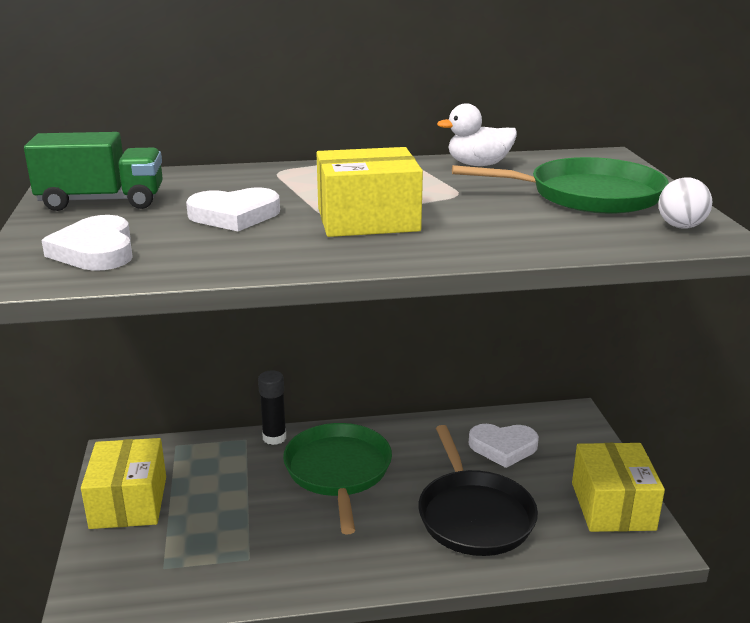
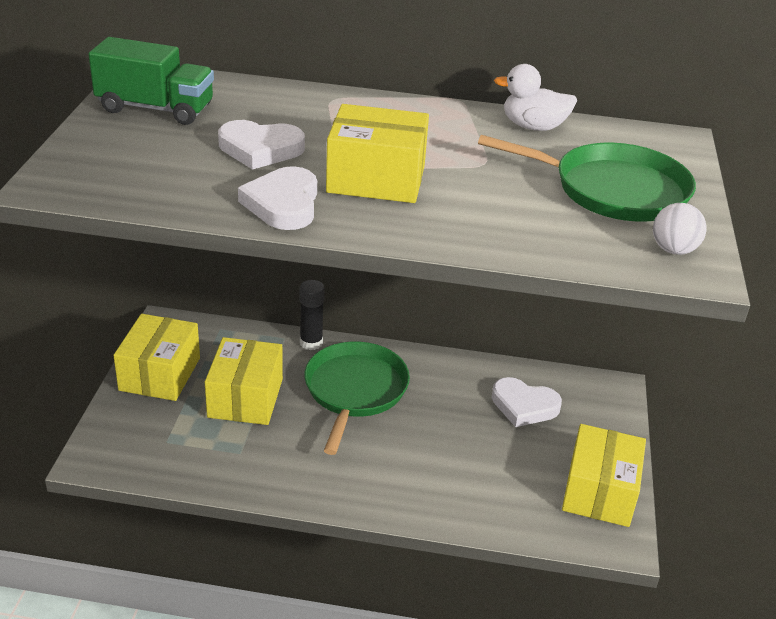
camera: 15 degrees right, 10 degrees up
(96, 251) = (122, 168): white heart -> white heart (283, 204)
(231, 504) = (245, 398): none -> yellow box
(474, 515) = (459, 465): black pan -> none

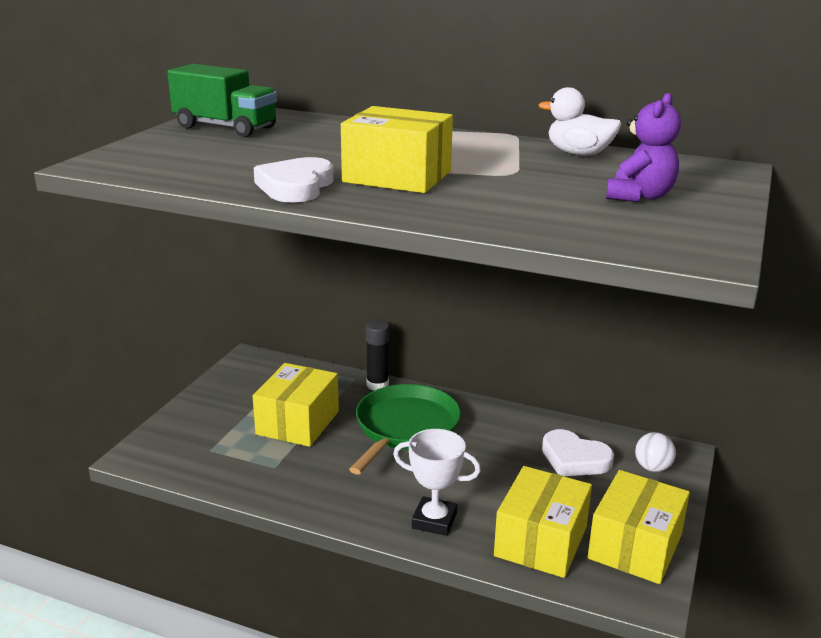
camera: 15 degrees right, 10 degrees down
(159, 374) = (227, 396): yellow box -> yellow box (540, 541)
(260, 149) = (300, 154): white heart -> none
(415, 491) = (434, 521): none -> white trophy
(613, 190) = (639, 197): green pan -> purple teddy bear
(673, 250) = (685, 240): white ball -> white ball (652, 468)

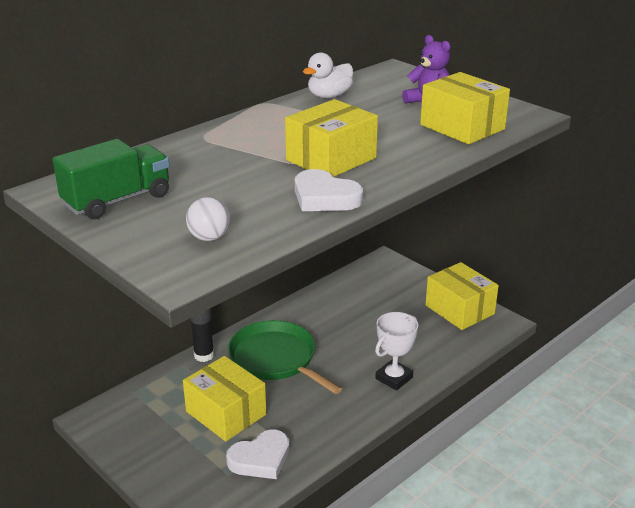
camera: 65 degrees left, 5 degrees up
(540, 541) = (437, 342): yellow box -> yellow box (462, 127)
(574, 459) = (364, 299): white heart -> white heart (260, 458)
(652, 468) = (392, 275): white ball -> white ball (209, 238)

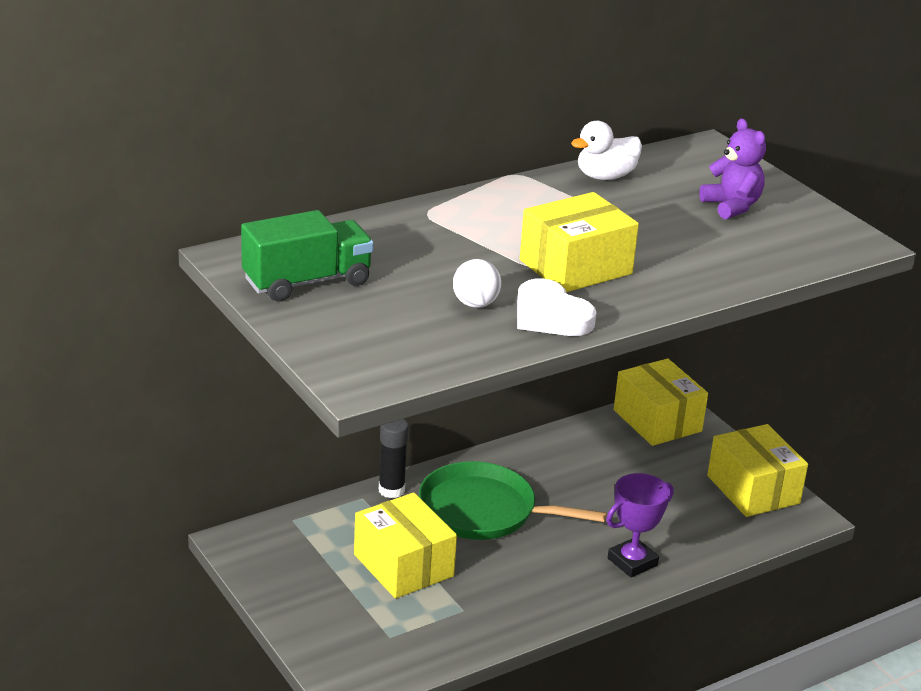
camera: 10 degrees right, 0 degrees up
(209, 238) = (401, 344): white ball -> white ball (475, 304)
(260, 458) = (433, 626): white heart -> none
(276, 359) = (484, 511): green pan -> green pan turned 45 degrees counterclockwise
(394, 378) = (632, 562): white trophy -> purple trophy
(462, 127) = (761, 247): yellow box -> yellow box (657, 421)

